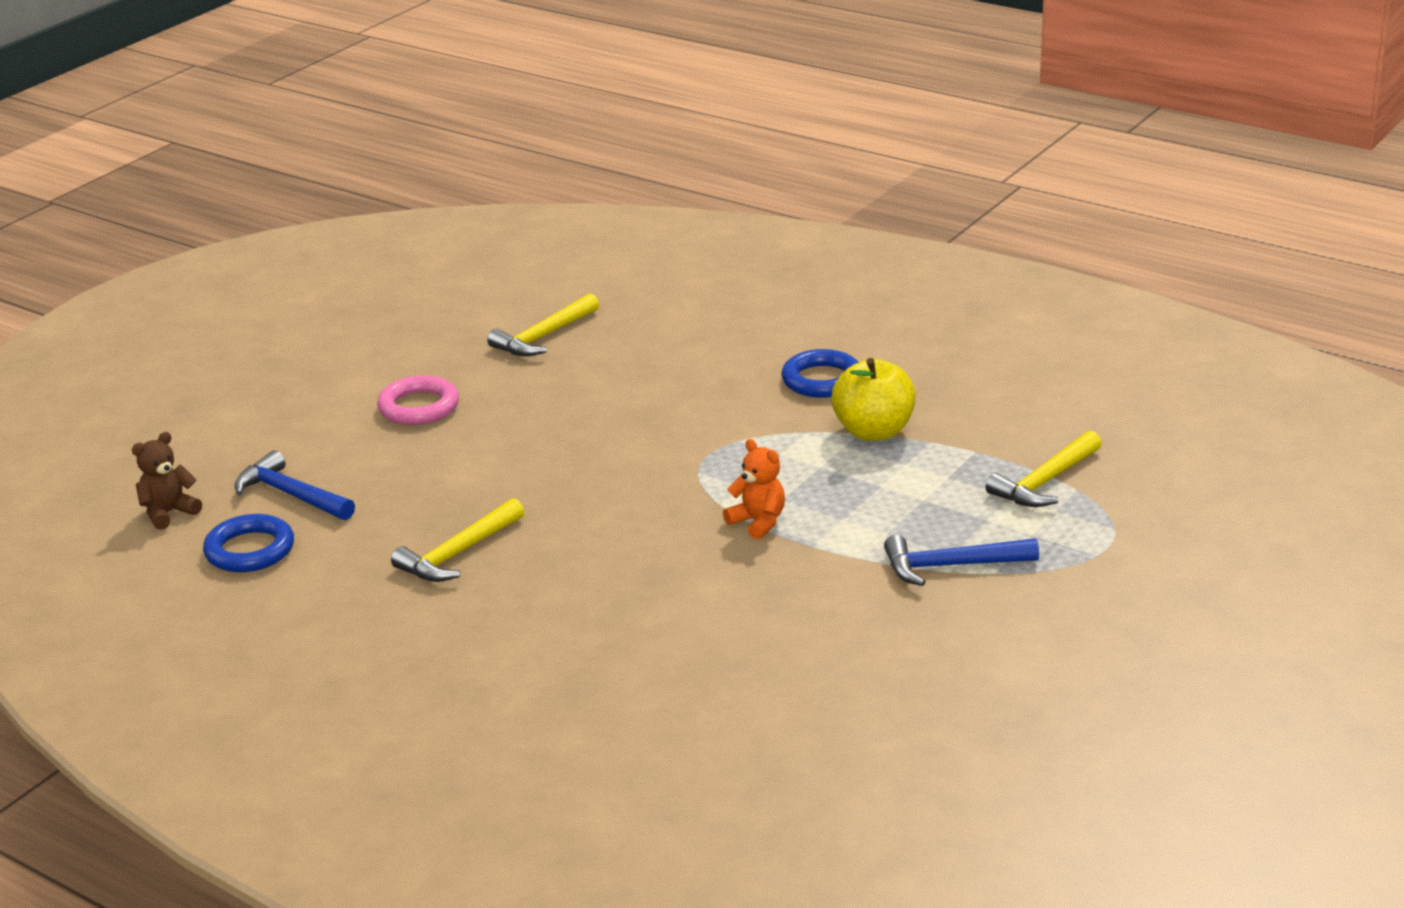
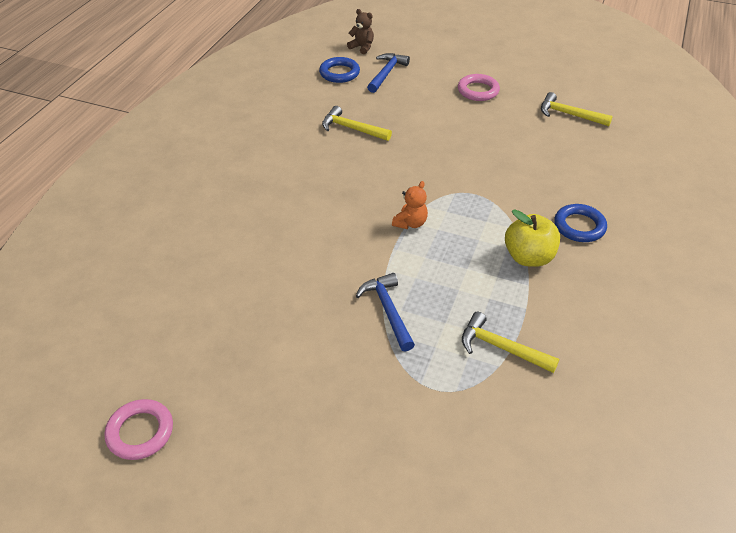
camera: 75 degrees right, 15 degrees up
(1155, 823) = (140, 432): none -> pink ring

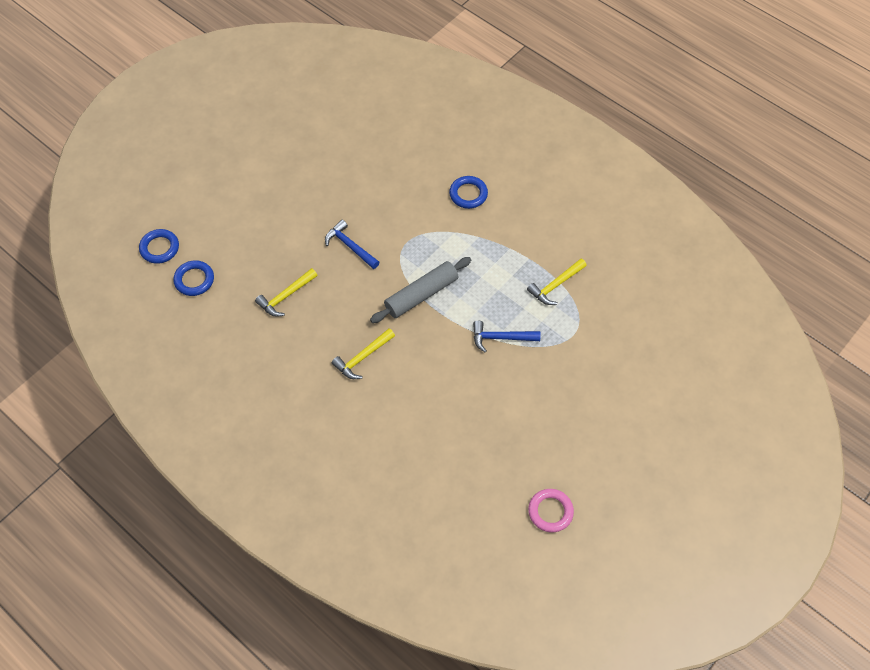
camera: 70 degrees left, 15 degrees up
(362, 47) = (159, 248): brown teddy bear -> blue ring
(386, 73) = (215, 243): blue hammer -> blue hammer (350, 246)
(410, 223) = (421, 294): orange teddy bear -> grey rolling pin
(478, 91) = (278, 186): pink ring -> none
(528, 257) = (485, 237): yellow apple -> none
(569, 114) = (342, 140): yellow hammer -> yellow hammer (362, 358)

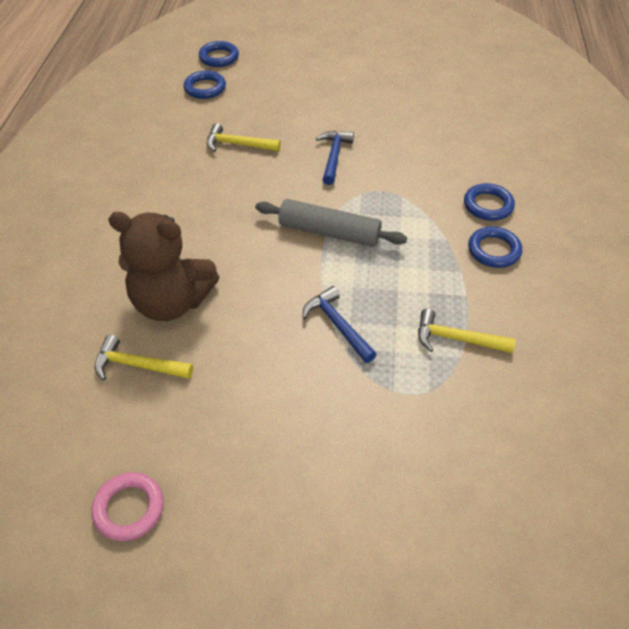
camera: 55 degrees right, 10 degrees down
(362, 358) = (214, 227): yellow hammer -> yellow hammer (137, 365)
(413, 417) = (171, 302): none -> brown teddy bear
(506, 219) = (494, 250): none -> blue ring

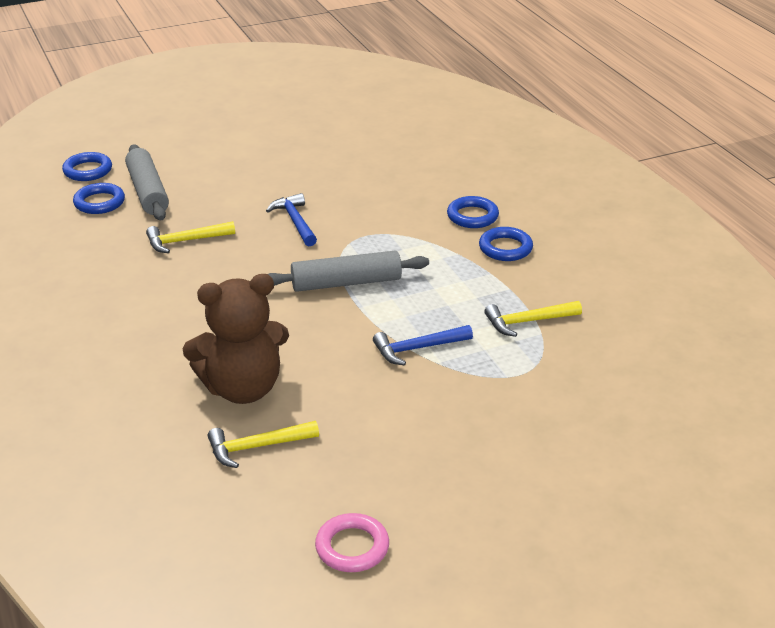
camera: 30 degrees left, 15 degrees down
(245, 90) = (147, 192): none -> grey rolling pin
(337, 325) = (417, 349): blue hammer -> blue hammer turned 45 degrees counterclockwise

